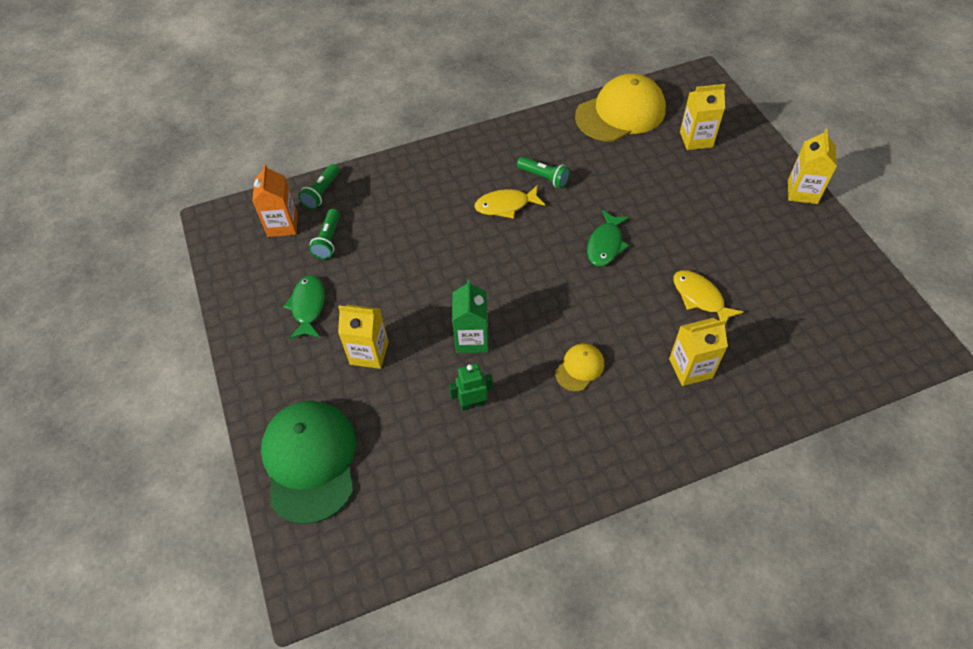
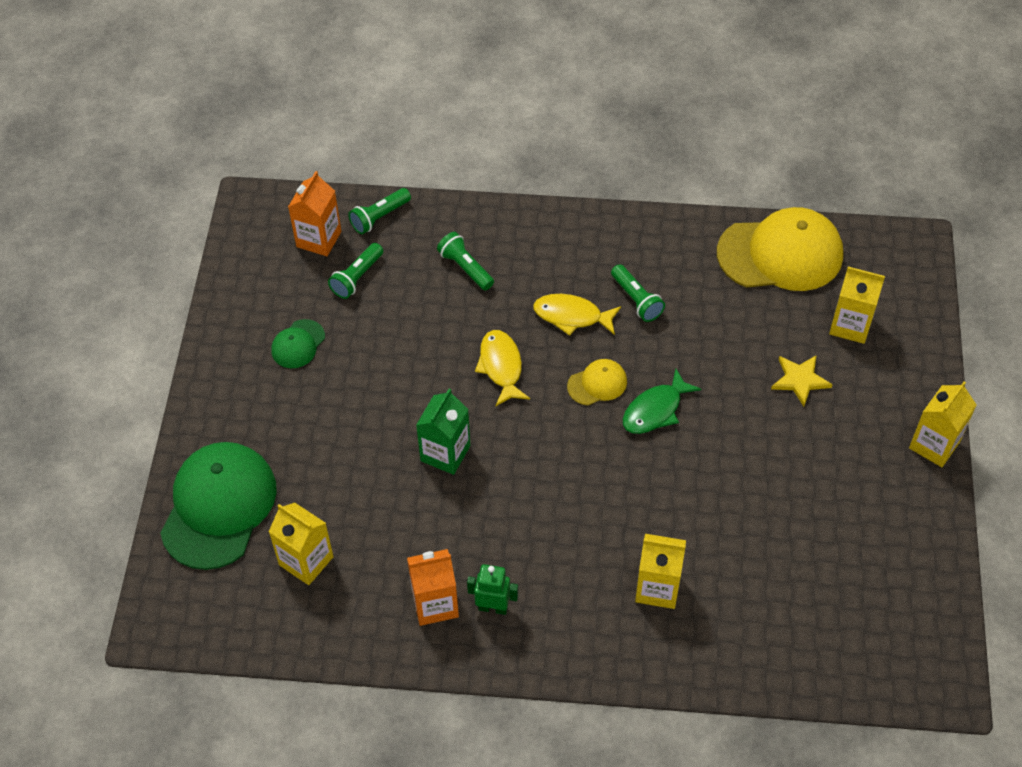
camera: 25 degrees right, 0 degrees up
(308, 306) = (298, 344): green fish -> green cap
(369, 353) = (333, 422): yellow carton -> yellow carton (306, 561)
(407, 203) = (465, 268): none -> green flashlight
(472, 403) = (407, 521): green robot -> green robot (493, 607)
(533, 458) = (435, 604): none -> orange carton
(579, 368) = (539, 534): yellow cap -> yellow cap (597, 384)
(688, 186) = (800, 380): none -> yellow star
(700, 298) = (721, 516): yellow fish -> yellow fish (501, 366)

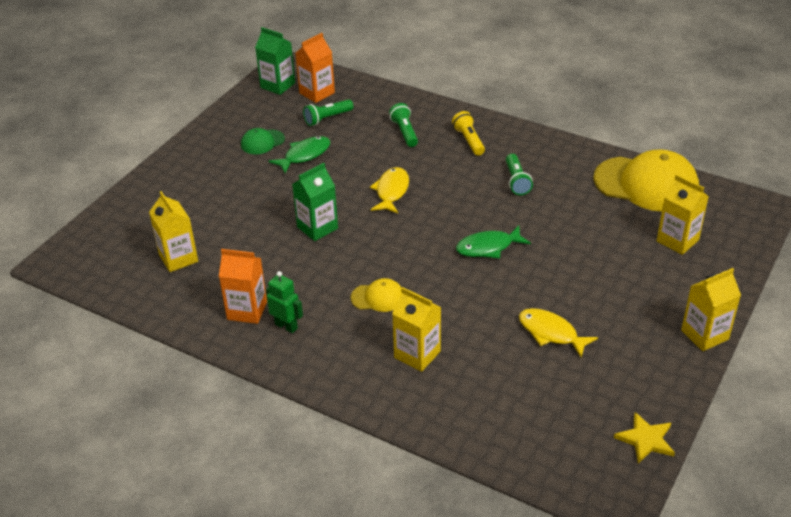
camera: 25 degrees right, 15 degrees down
(219, 507) = (145, 212): green cap -> none
(260, 243) = (277, 85): none -> green carton
(363, 347) = (304, 155): none -> green fish
(379, 217) = (365, 92): green flashlight -> none
(549, 255) = (469, 140): none -> yellow flashlight
(572, 316) = (462, 177): yellow fish -> yellow fish (551, 333)
(597, 384) = (454, 220): yellow cap -> yellow cap (378, 297)
(800, 380) = (615, 262): yellow star -> yellow star (646, 439)

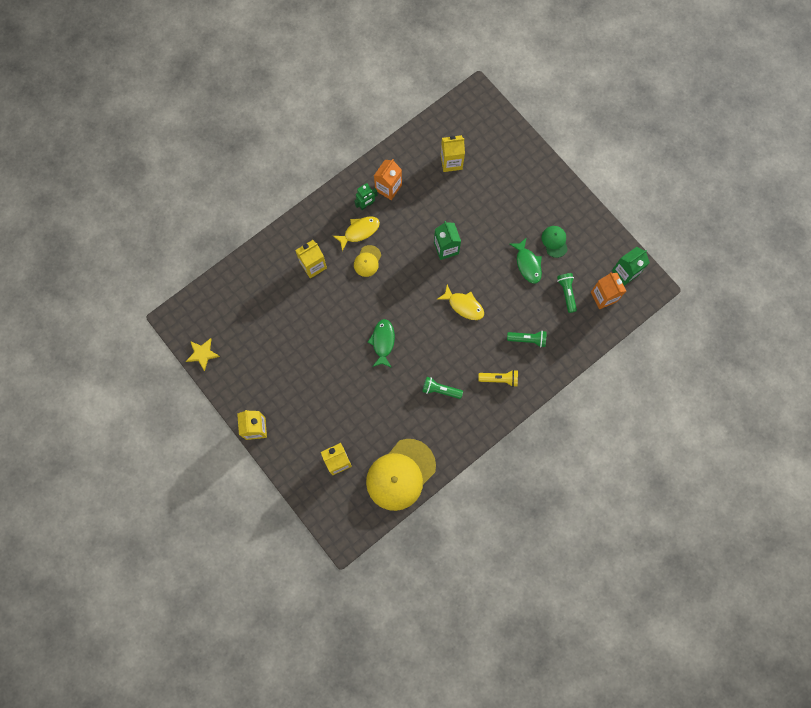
camera: 110 degrees right, 35 degrees up
(551, 333) = (296, 343): yellow fish -> yellow fish (359, 231)

